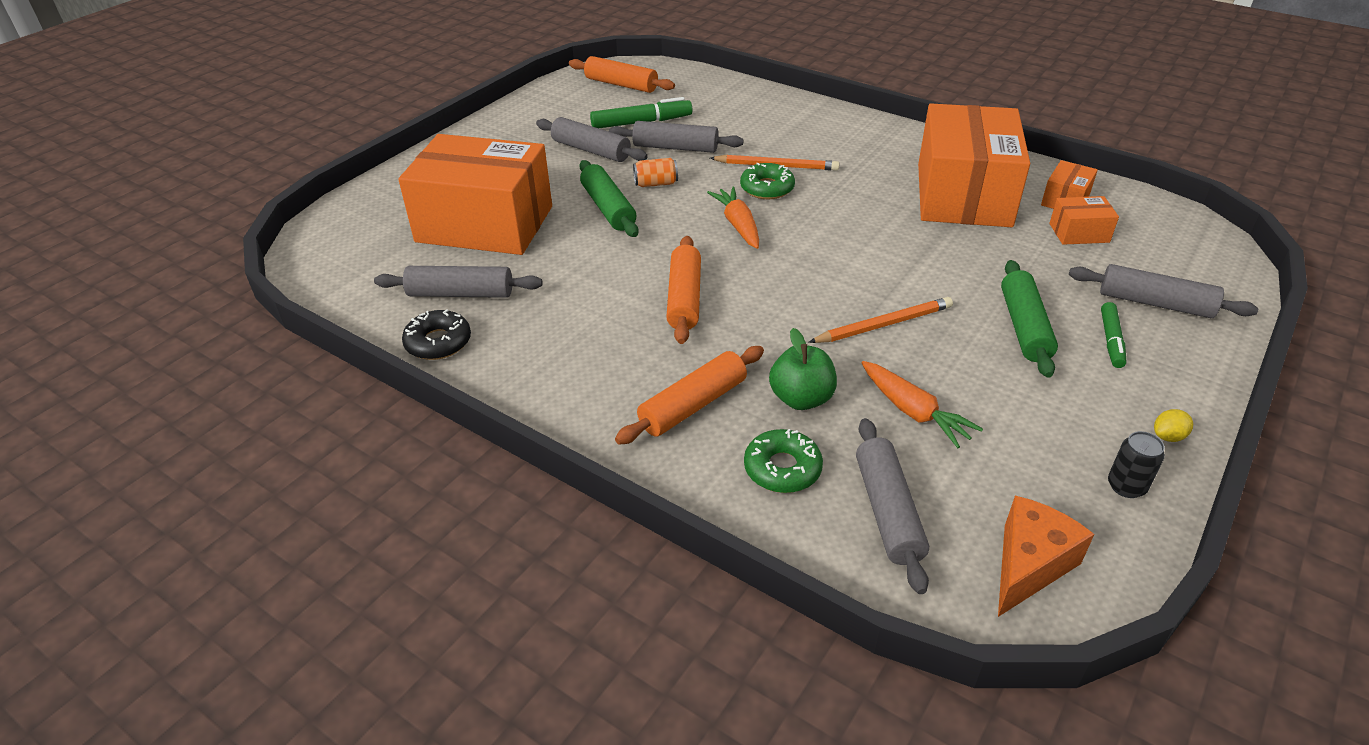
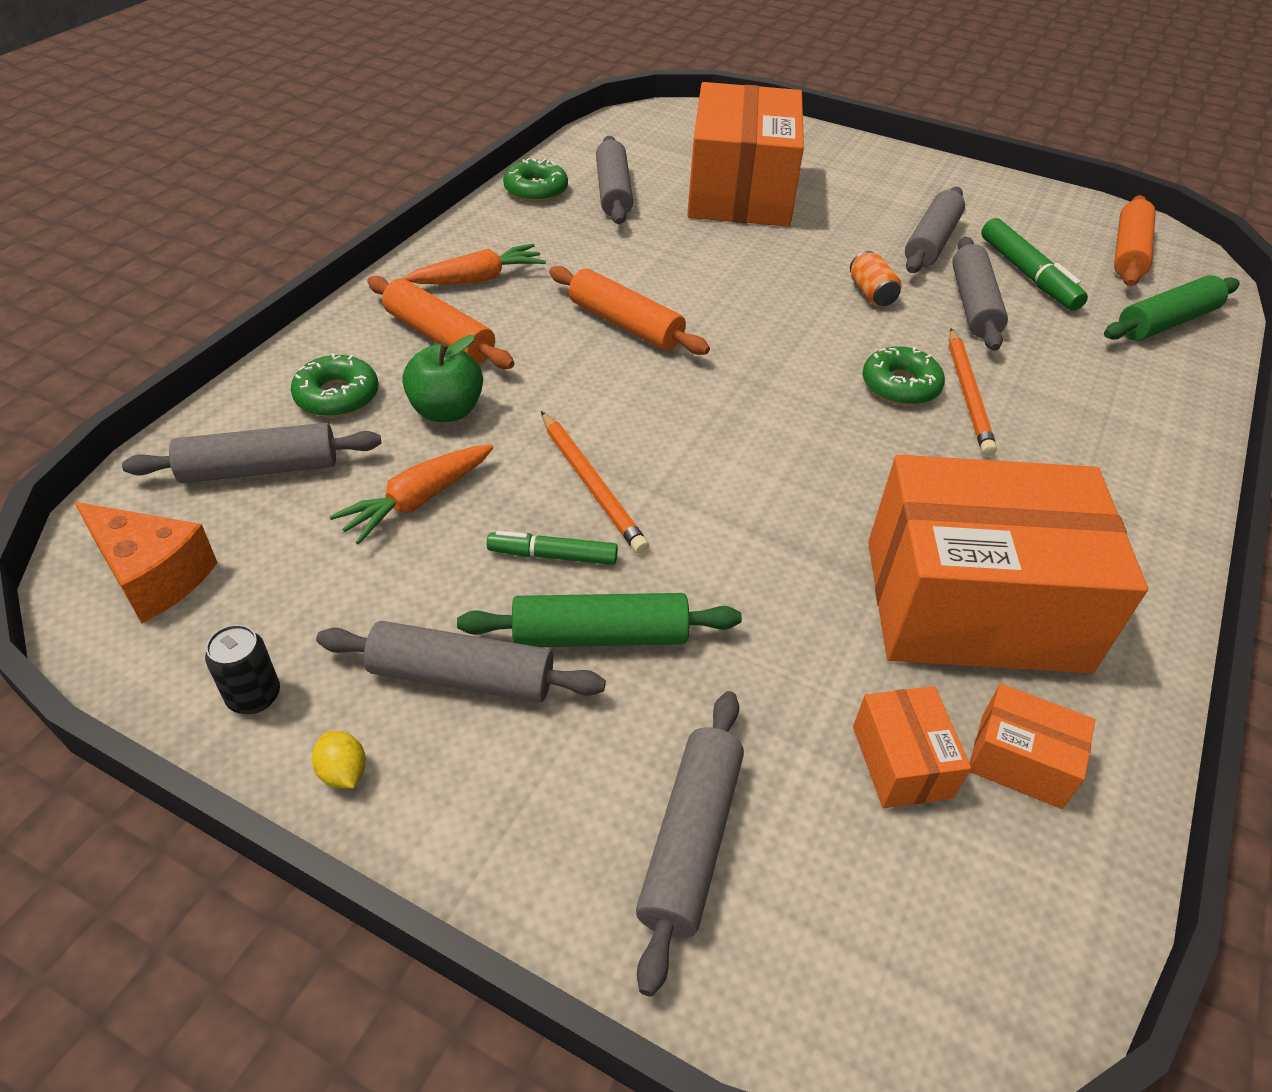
camera: 80 degrees right, 5 degrees up
(438, 342) = (536, 190): black donut -> green donut
(608, 208) = (800, 263): green rolling pin -> green rolling pin (1166, 322)
(684, 298) = (625, 324): orange rolling pin -> orange rolling pin turned 45 degrees clockwise
(738, 225) = (795, 361): orange carrot -> orange carrot (478, 279)
(1076, 386) = (461, 677): none -> grey rolling pin
(1111, 340) = (574, 746): green marker -> green marker (552, 556)

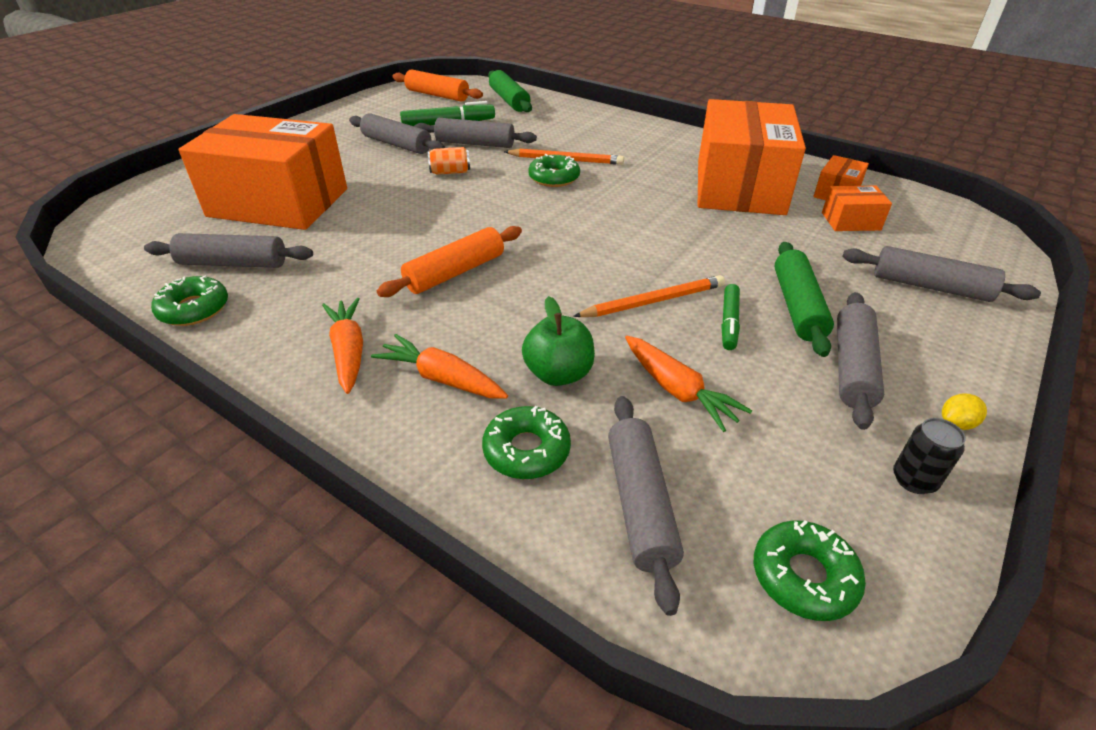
camera: 80 degrees left, 5 degrees down
(153, 576) = (804, 576): orange cheese -> green donut
(439, 336) = (442, 378): orange rolling pin -> orange carrot

